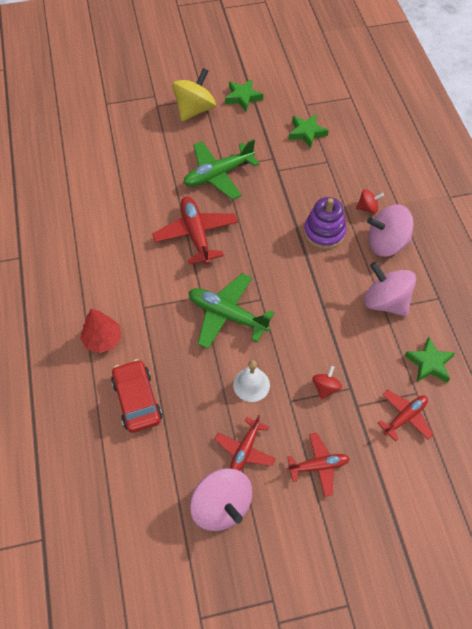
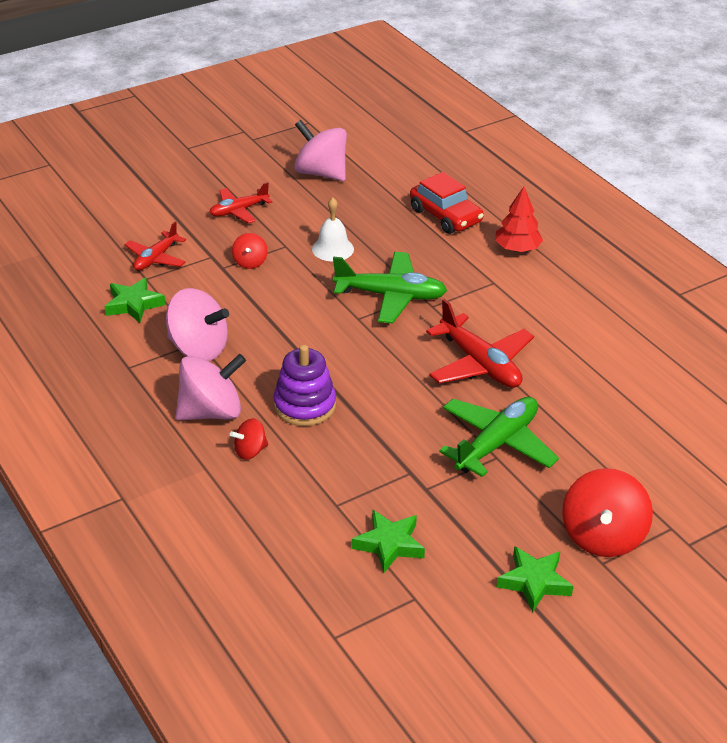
camera: 160 degrees right, 20 degrees down
(194, 110) = (602, 536): yellow spinning top -> red spinning top
(245, 450) = (316, 207): red plane -> none

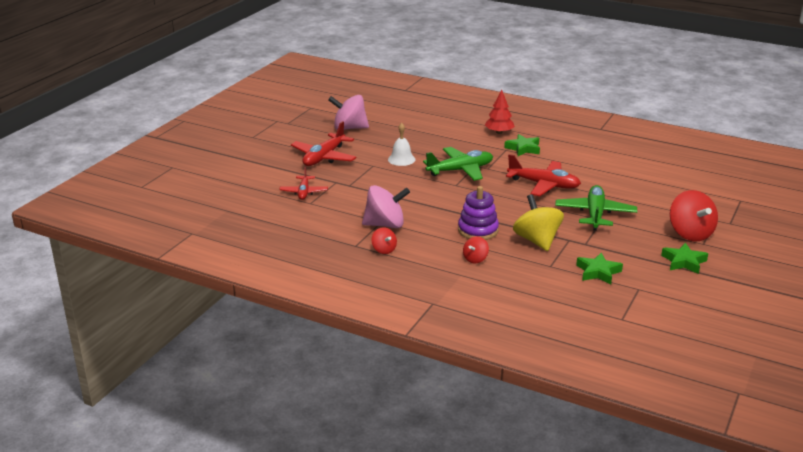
camera: 30 degrees left, 10 degrees down
(134, 304) = (319, 217): green star -> green star (523, 148)
(211, 412) = (431, 249): pink spinning top -> none
(239, 211) = (324, 157): red plane -> red plane, size x1.61
(250, 262) = (362, 178): red spinning top -> red spinning top (384, 250)
(364, 455) = (537, 240): none -> yellow spinning top
(445, 216) = (443, 128): red car -> none

